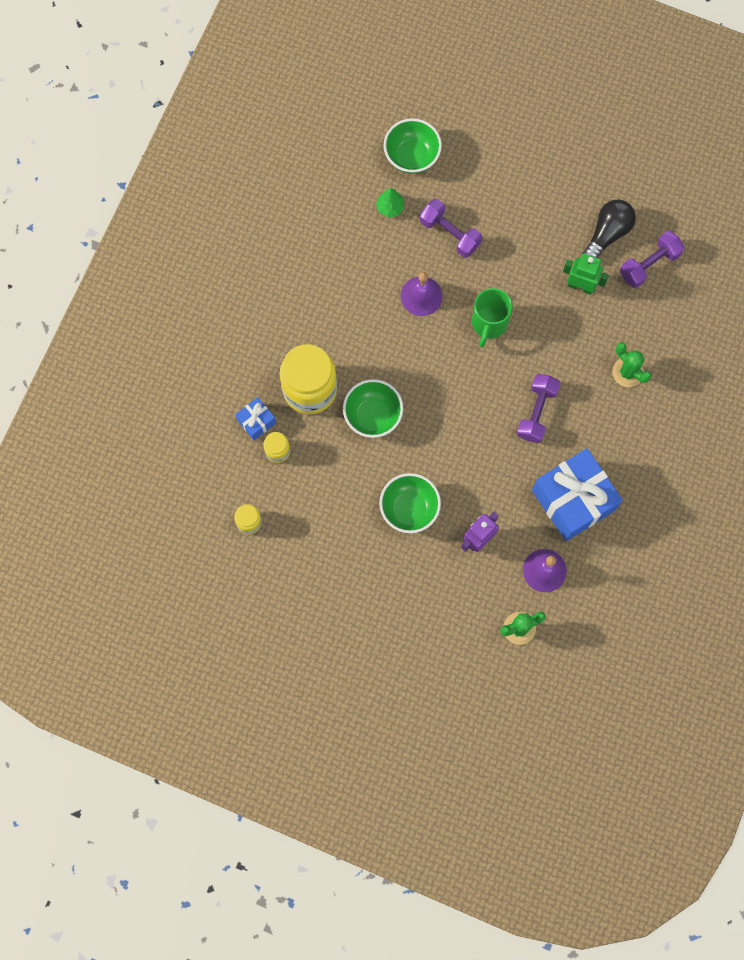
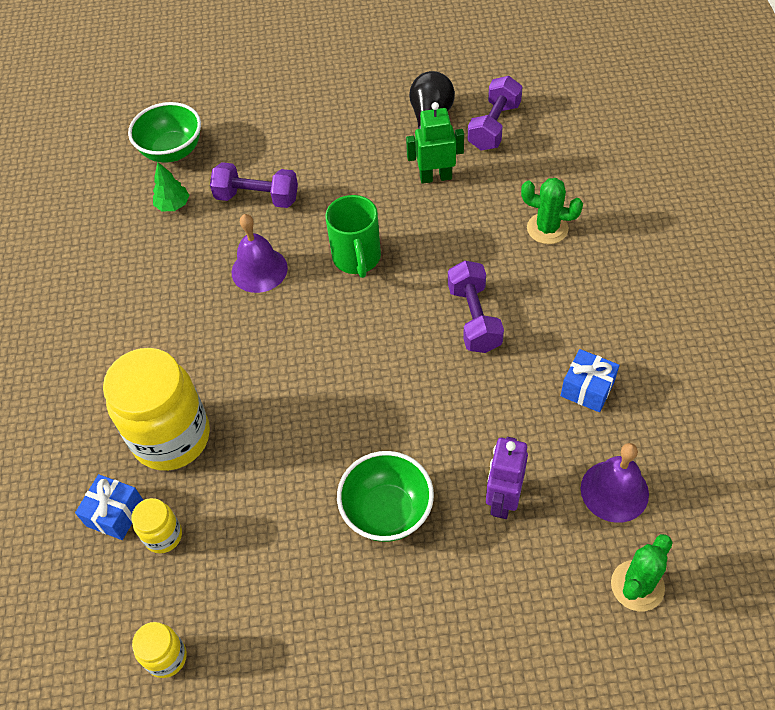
camera: 25 degrees left, 20 degrees down
(373, 415) = (272, 424): green bowl -> none
(573, 500) = (587, 389): blue gift -> blue gift, size x0.46

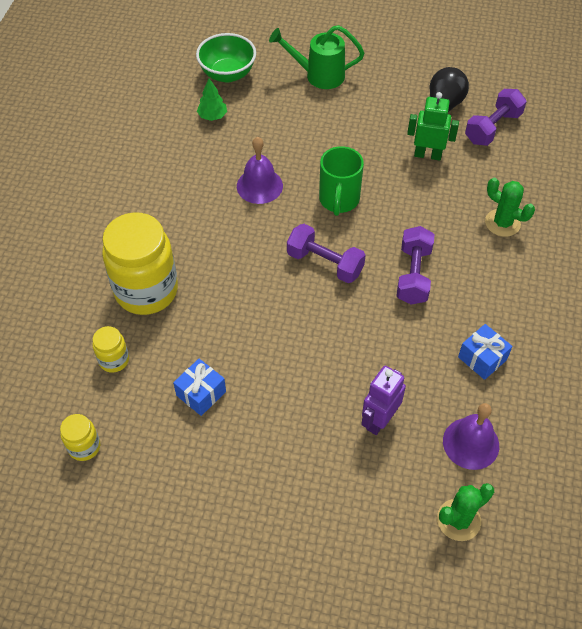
camera: 15 degrees right, 0 degrees up
(115, 514) = (85, 332): blue gift -> blue gift (201, 393)
(257, 198) = (279, 129): purple dumbbell -> purple dumbbell (325, 263)
(279, 123) = (319, 75): none -> green watering can
(387, 512) = (286, 399): green bowl -> none

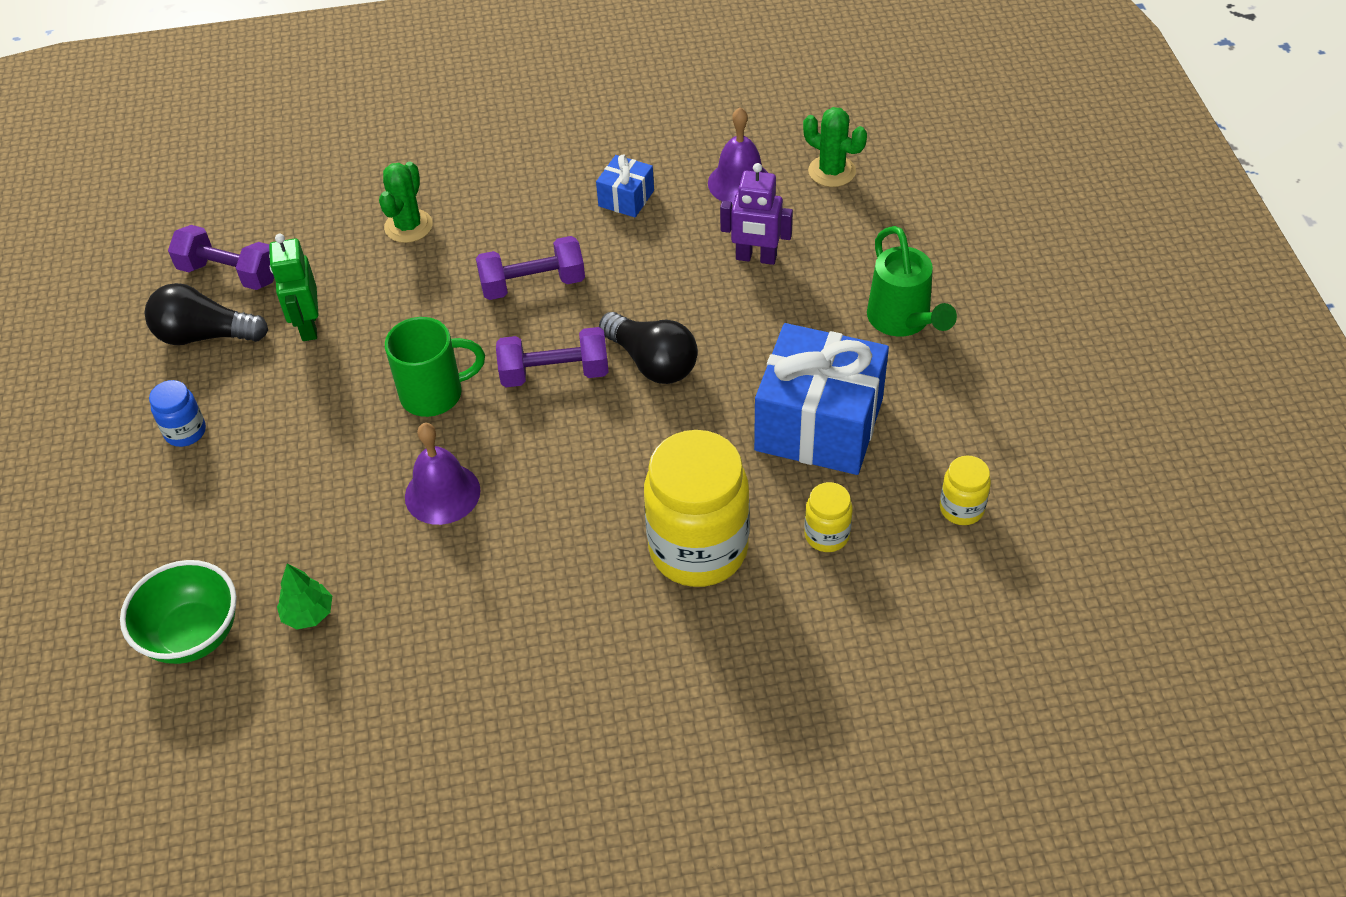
camera: 110 degrees left, 5 degrees down
(201, 393) = (819, 424): blue gift -> blue gift, size x2.15
(307, 318) = (652, 362): none -> black light bulb
(319, 75) = (164, 504): green watering can -> green watering can (902, 321)
(325, 263) = (554, 373): purple dumbbell -> purple dumbbell turned 75 degrees clockwise
(367, 90) = (185, 432): none -> blue jar

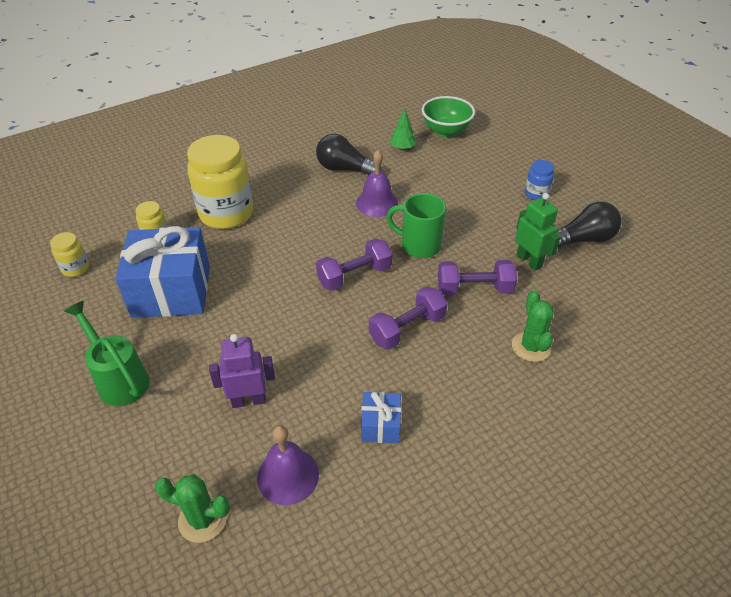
camera: 155 degrees right, 5 degrees down
(229, 274) = (613, 278): purple dumbbell -> purple dumbbell (474, 289)
(434, 394) = (419, 245): green mug -> green mug turned 60 degrees clockwise
(652, 362) = (295, 299): black light bulb -> black light bulb (344, 169)

